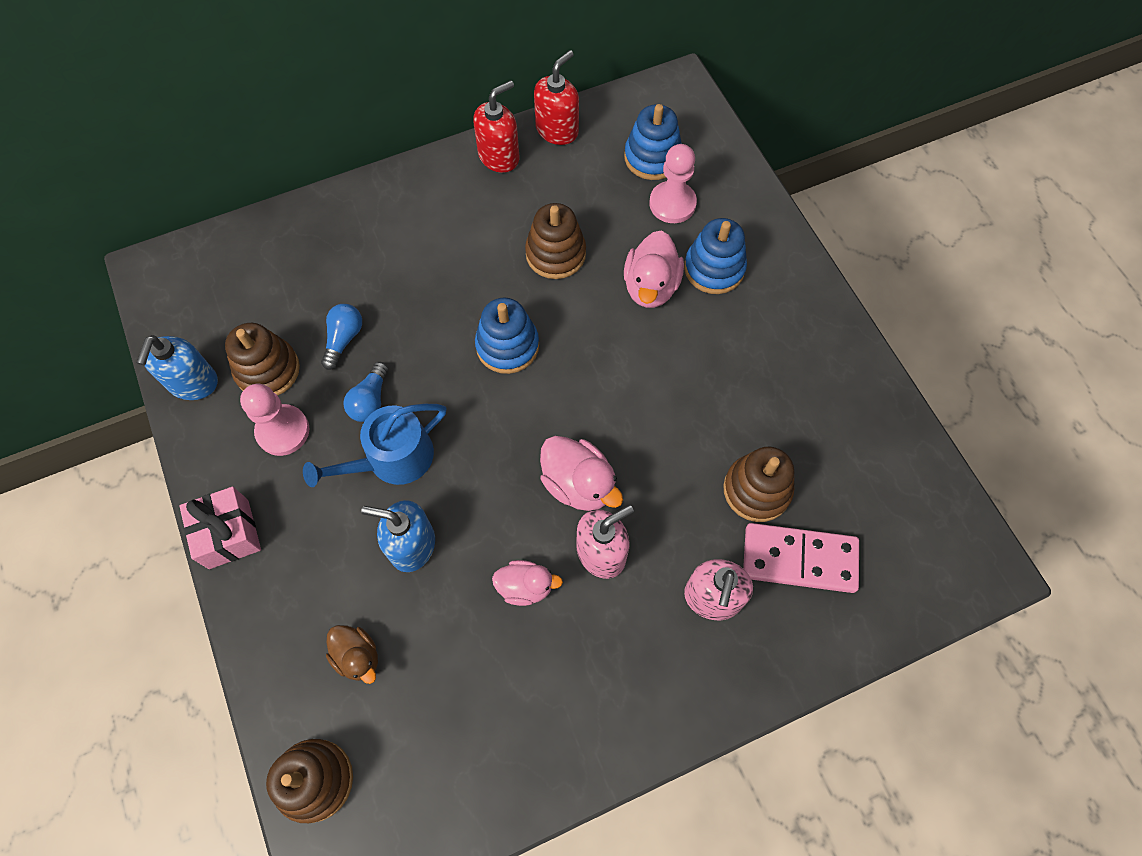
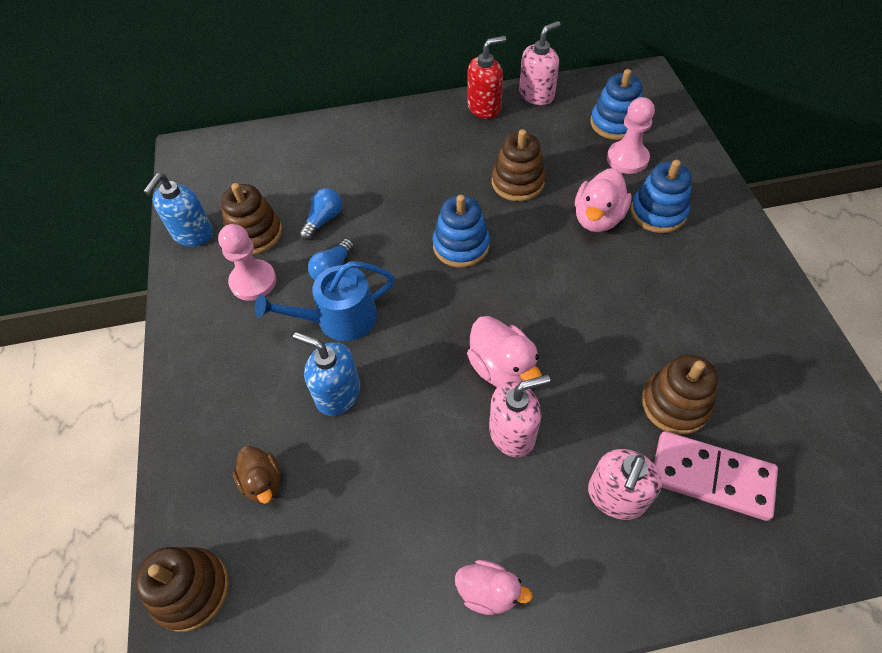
camera: 15 degrees right, 10 degrees down
(228, 534) = (183, 355): pink gift -> none
(525, 587) = (433, 450): pink duck -> pink duck (488, 592)
(557, 130) = (536, 95): red soap dispenser -> pink soap dispenser

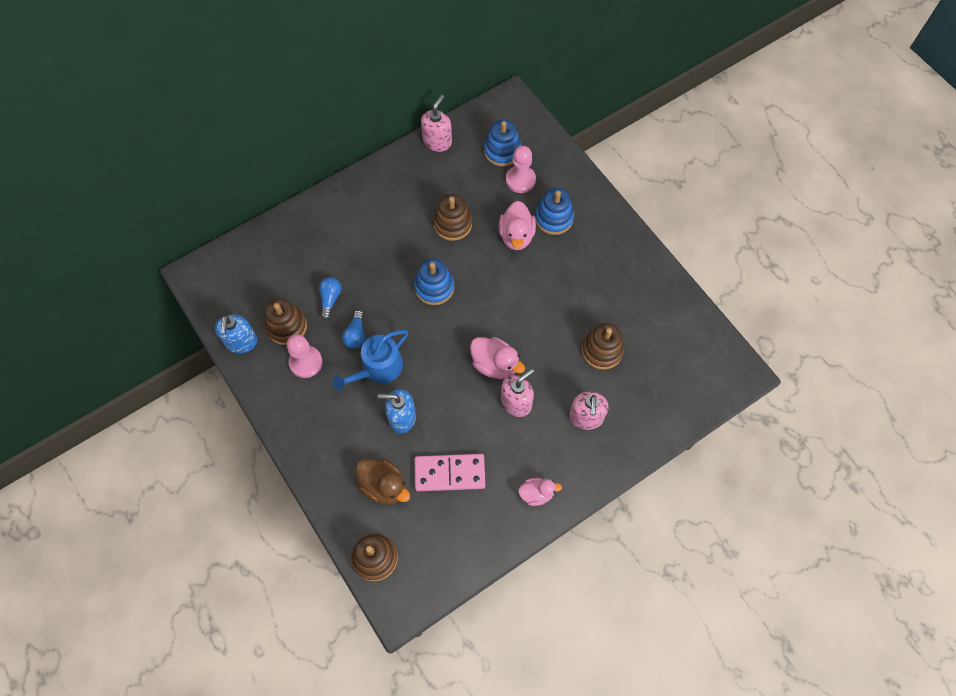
camera: 25 degrees left, 10 degrees up
(263, 482) = (384, 486): brown duck -> brown duck, size x1.52
(484, 107) = (403, 165): red soap dispenser -> none
(711, 476) = (633, 386): pink domino -> pink domino (450, 473)

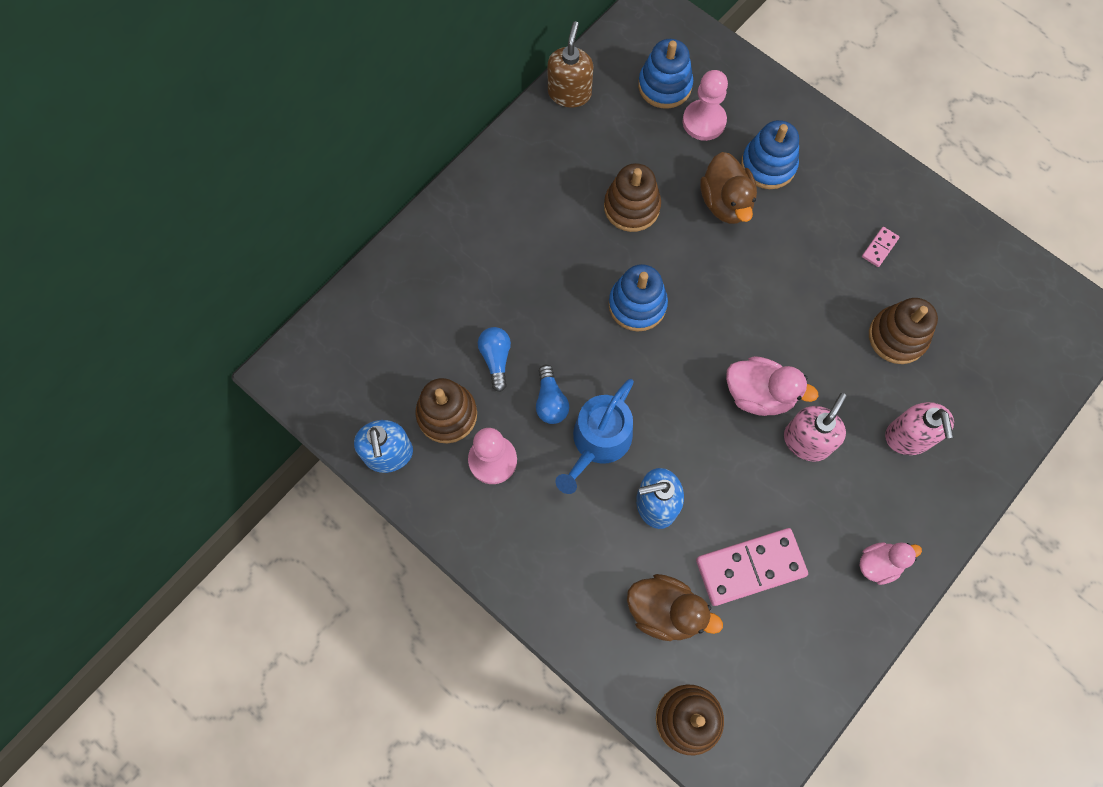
camera: 15 degrees left, 5 degrees up
(437, 141) = (569, 93): pink soap dispenser -> brown soap dispenser
(516, 236) = (725, 203): pink duck -> brown duck
(610, 289) = (879, 247): none -> pink domino

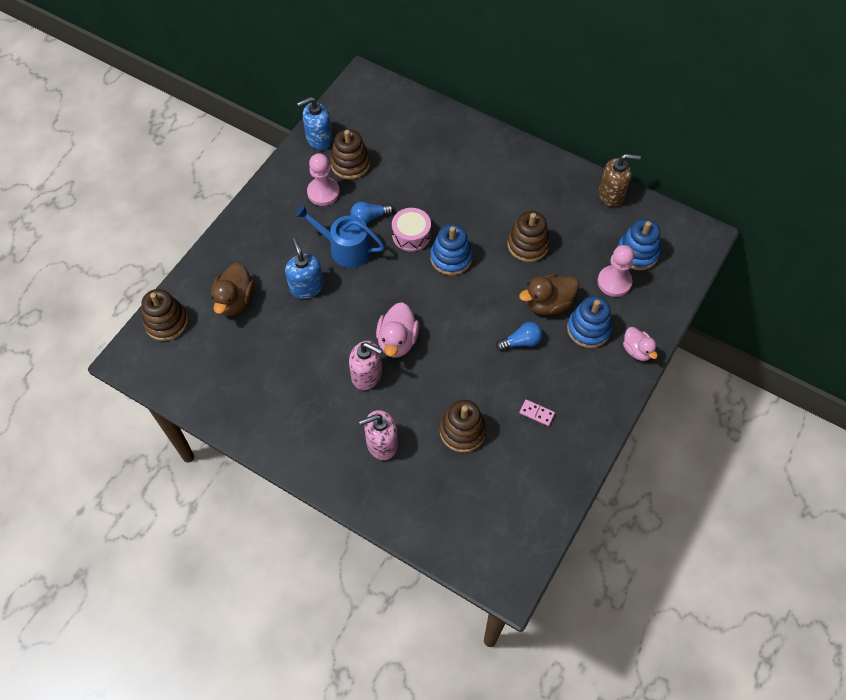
camera: 80 degrees right, 10 degrees down
(496, 359) = (394, 183): blue light bulb -> blue light bulb (521, 342)
(591, 349) = (411, 235): none -> pink drum
(750, 567) = (270, 348): pink domino -> none
(879, 564) = (281, 429): pink duck -> pink duck (637, 350)

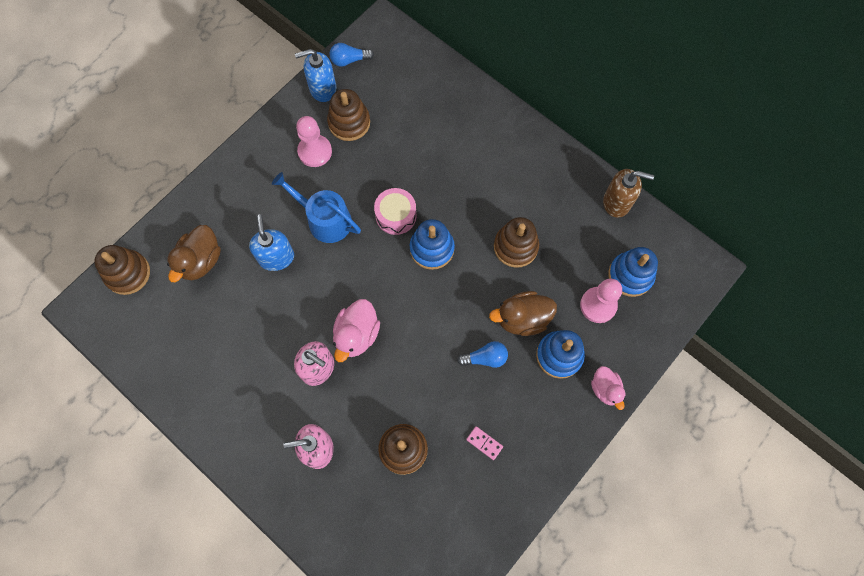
camera: 10 degrees right, 10 degrees up
(369, 217) = (356, 188): blue light bulb -> blue light bulb (349, 60)

